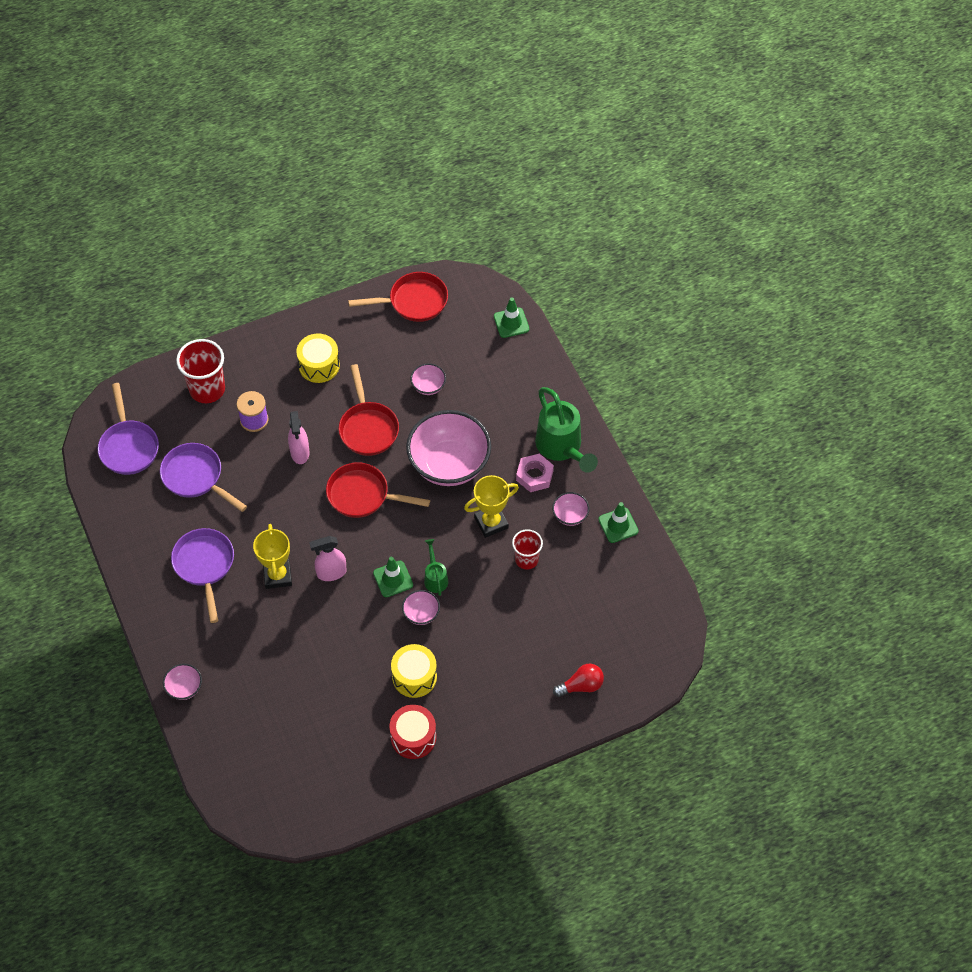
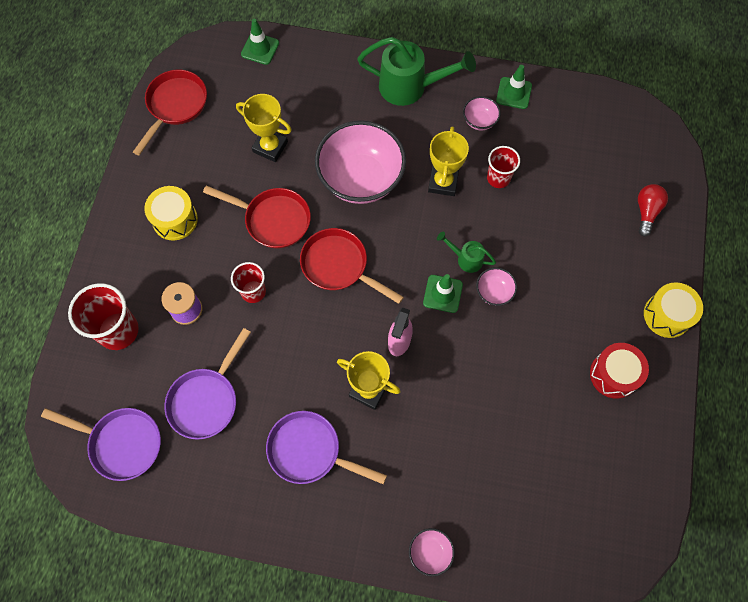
camera: 55 degrees left, 10 degrees up
(196, 477) = (206, 400): purple pan -> purple pan turned 45 degrees counterclockwise
(300, 453) = (253, 291): pink spray bottle -> red cup
(363, 495) = (339, 266): red pan -> red pan turned 75 degrees clockwise
(414, 677) = (553, 336): yellow drum -> yellow drum (667, 315)
(428, 386) = (270, 147): pink bowl -> yellow trophy
(534, 476) = (422, 123): pink nut -> none

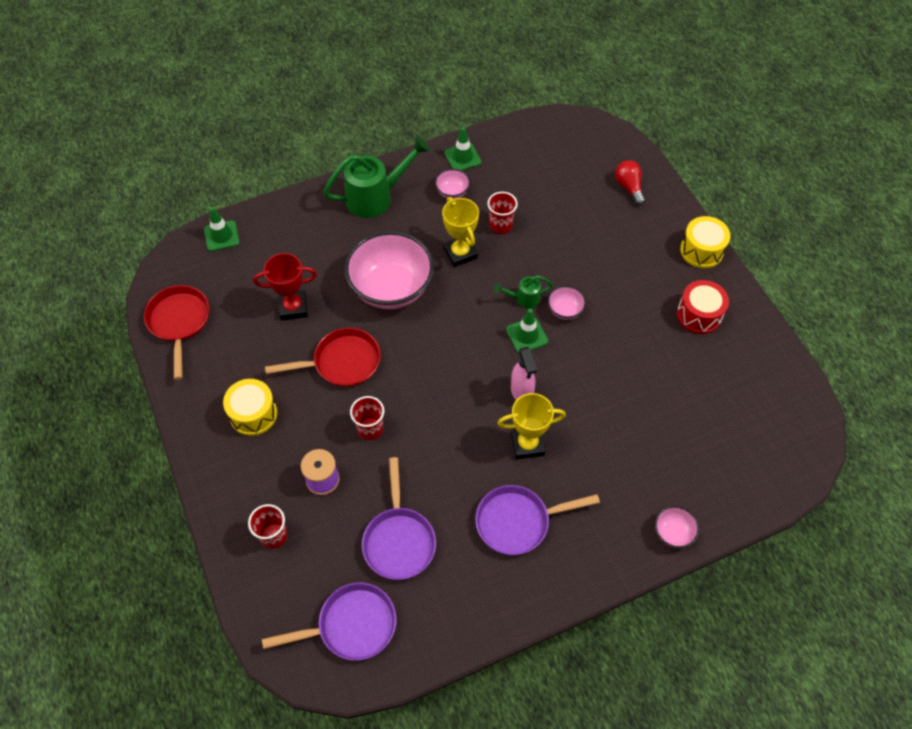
camera: 35 degrees left, 10 degrees down
(118, 331) = (273, 536): red cup -> red cup, size x0.62
(270, 147) = (293, 307): yellow trophy -> red trophy
(339, 266) = (427, 365): red pan -> none

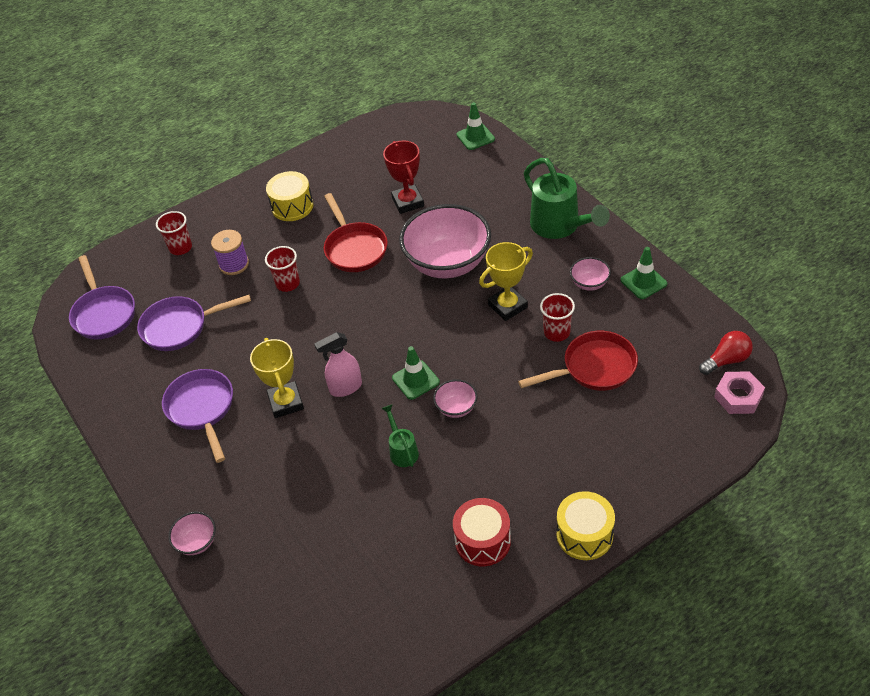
camera: 85 degrees right, 10 degrees down
(179, 323) = (375, 139): red pan -> red pan (594, 368)
(523, 299) = (462, 369): green watering can -> green watering can (402, 450)
(594, 133) = (738, 397): none -> pink nut
(629, 187) = (661, 444): red light bulb -> red light bulb (726, 360)

